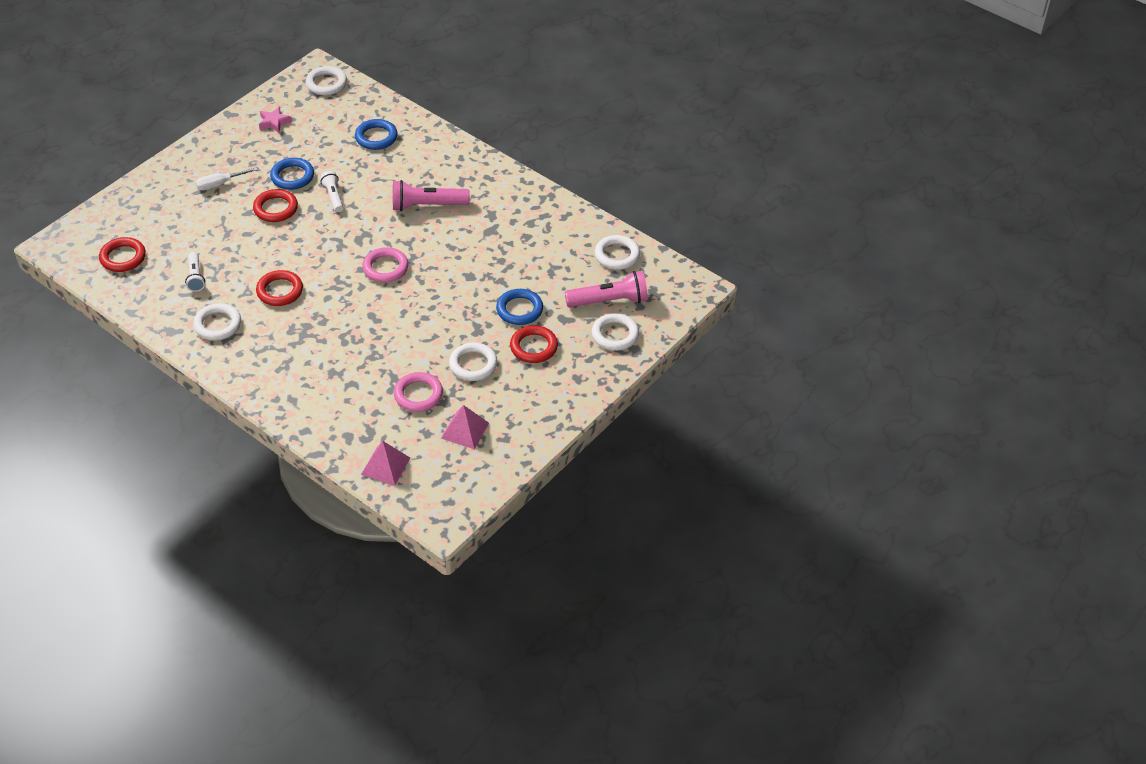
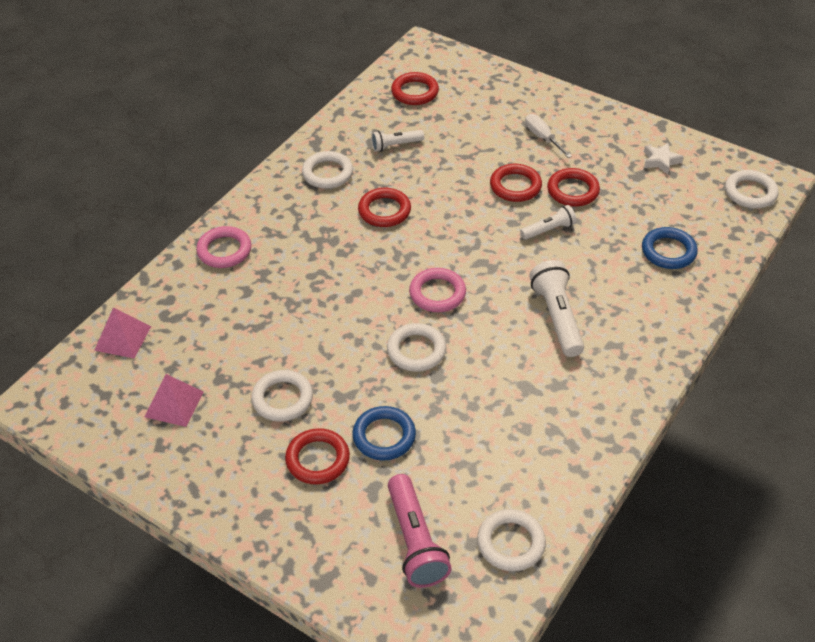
camera: 85 degrees right, 0 degrees up
(274, 122) = (660, 161): pink star -> white star
(292, 176) = (573, 191): blue ring -> red ring
(418, 395) = (231, 352): pink ring -> pink ring (224, 250)
(427, 205) = (557, 317): pink flashlight -> white flashlight
(615, 335) = (349, 554): white ring -> white ring (416, 350)

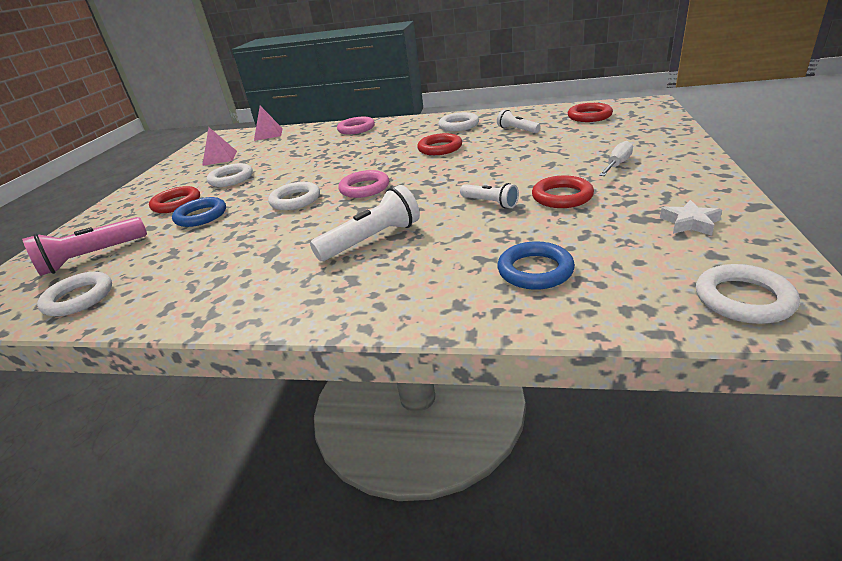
camera: 70 degrees right, 15 degrees down
(515, 186) = (531, 174): red ring -> none

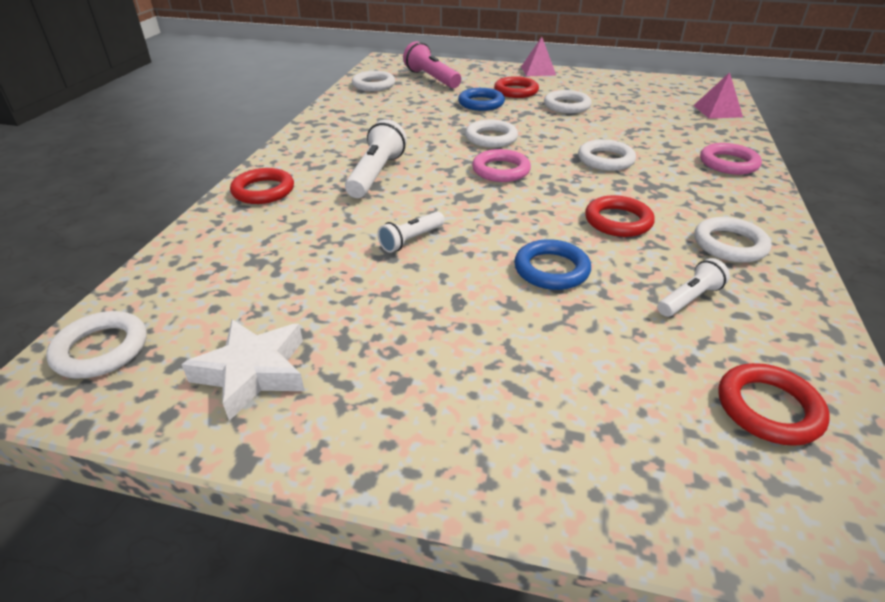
camera: 90 degrees right, 5 degrees up
(220, 158) = (634, 95): pink pyramid -> pink pyramid (538, 71)
(347, 157) = (605, 160): none -> white ring
(372, 240) = (376, 174): white flashlight -> white flashlight turned 135 degrees counterclockwise
(535, 270) = (254, 246): blue ring -> blue ring (551, 269)
(562, 196) = (394, 291): red ring -> red ring (263, 191)
(617, 165) = (474, 368): white screwdriver -> none
(689, 223) = (253, 372): white star -> white star, size x1.60

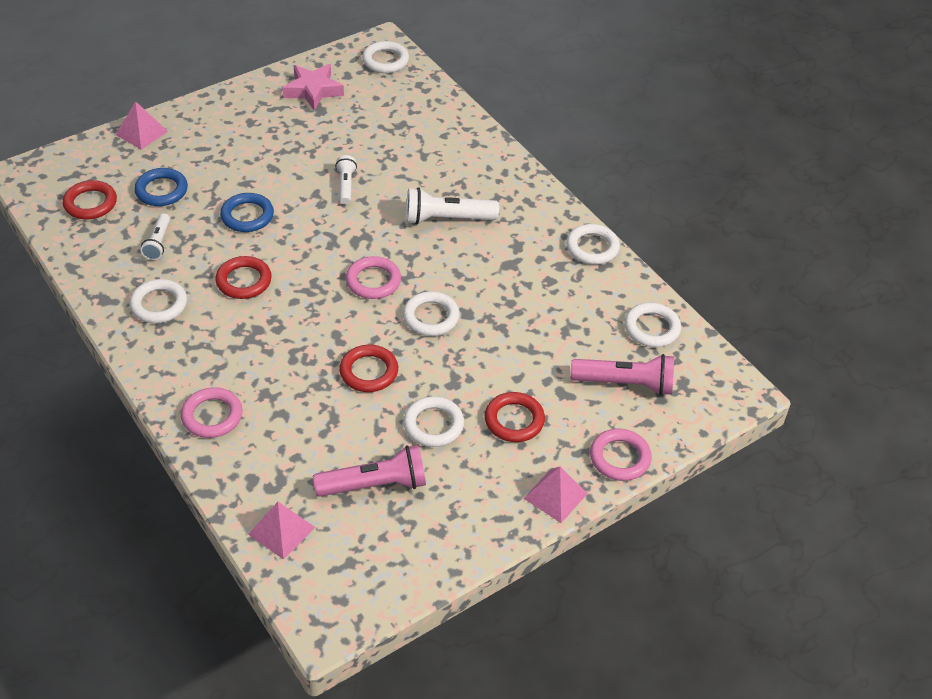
camera: 130 degrees right, 10 degrees up
(253, 372) = (313, 90): white star -> pink star
(263, 191) = (486, 160): red ring -> red ring (369, 371)
(376, 174) = (447, 219): white flashlight -> white flashlight turned 120 degrees clockwise
(481, 103) = (512, 369): blue ring -> blue ring (161, 190)
(484, 67) = (620, 458): none -> pink ring
(591, 492) = (141, 133): none -> pink pyramid
(605, 160) = (313, 350): white ring -> white ring (592, 247)
(635, 103) = (375, 484): none -> pink flashlight

